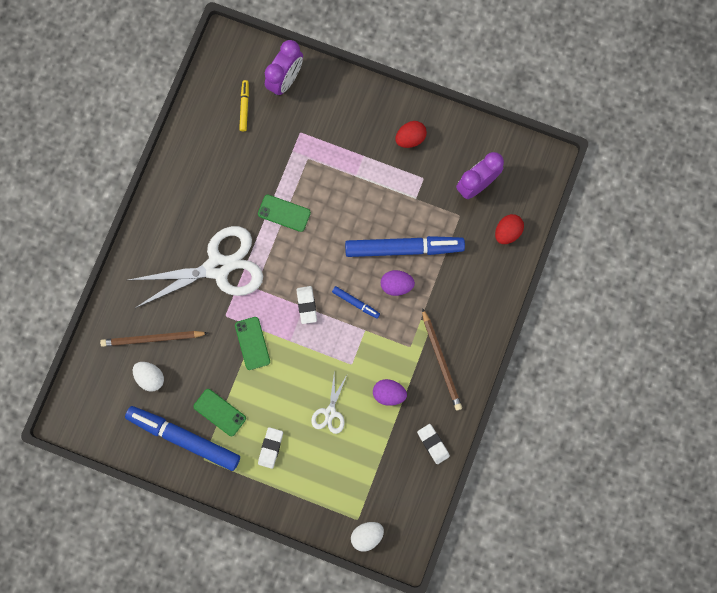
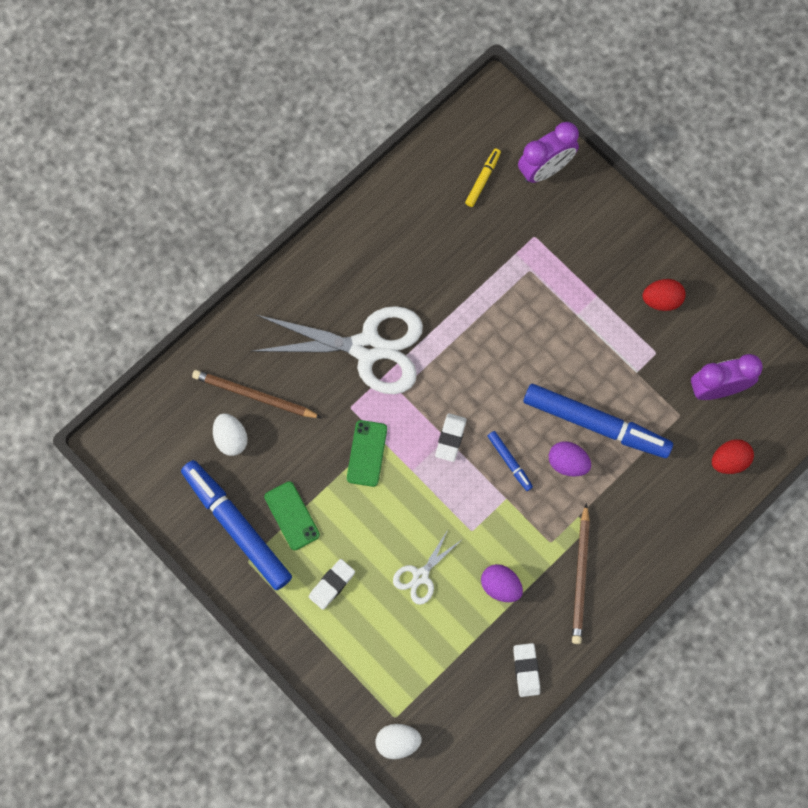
camera: 25 degrees right, 5 degrees down
(284, 213) = (473, 320): green phone -> none

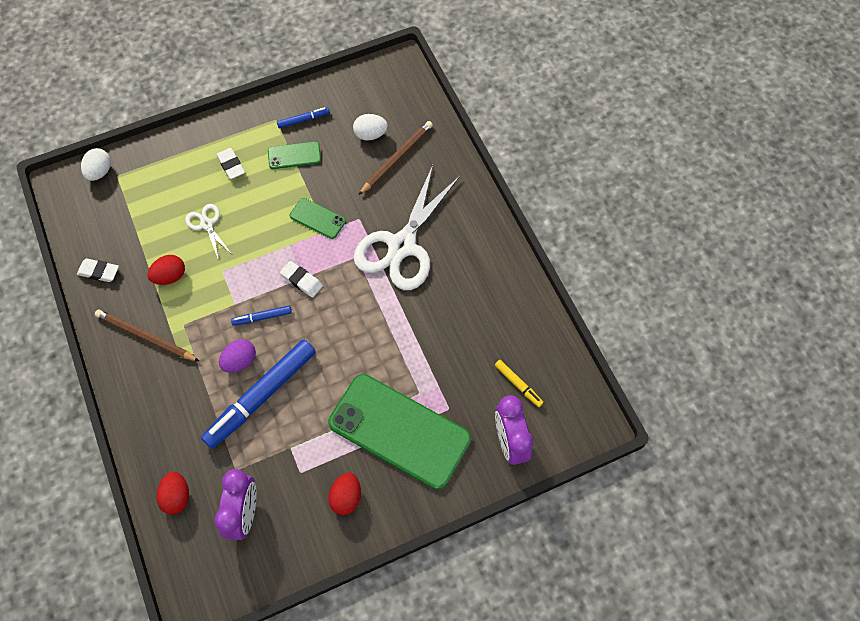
camera: 110 degrees right, 10 degrees down
(237, 526) = (303, 120): blue marker -> blue marker, size x0.45
(500, 585) = (170, 276): purple egg -> red egg
(576, 275) = (399, 431): none -> green phone

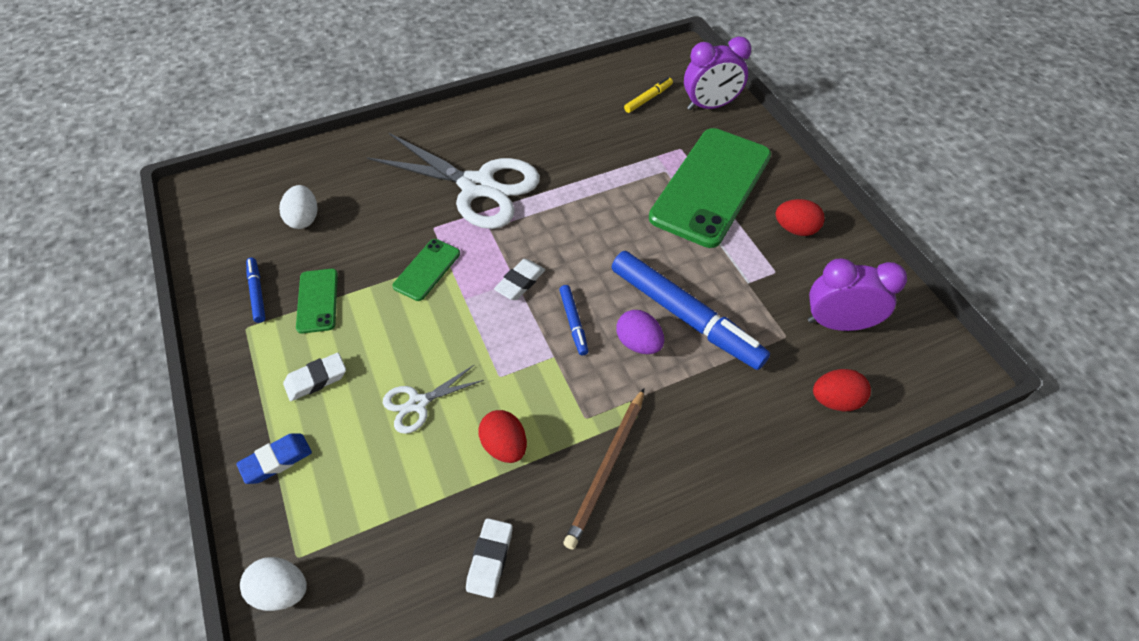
camera: 90 degrees left, 10 degrees down
(177, 155) = (276, 460): none -> blue eraser
(397, 158) = (348, 193): brown pencil -> none

